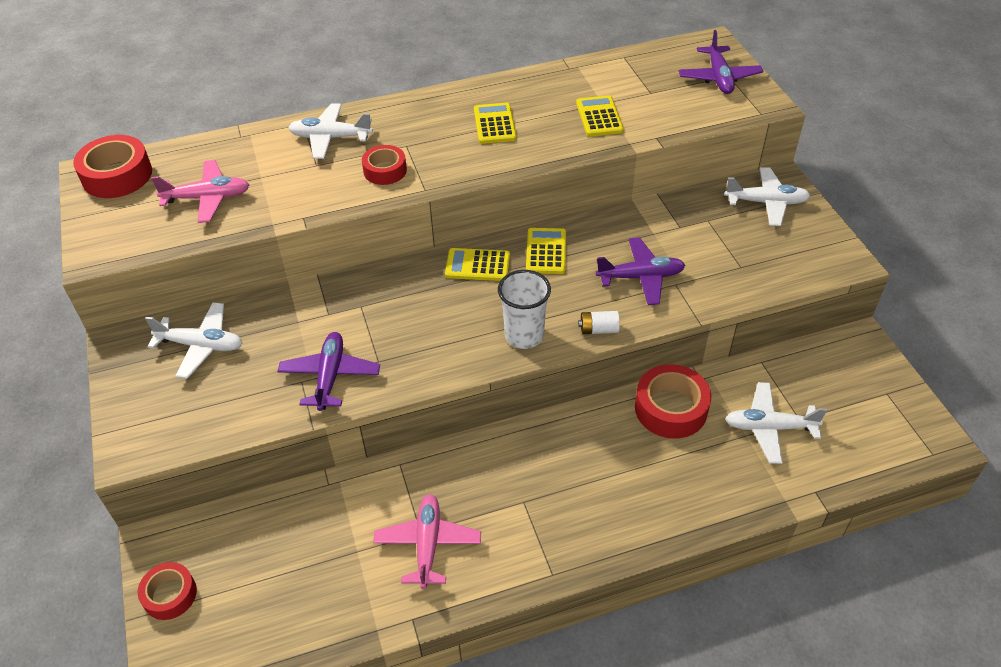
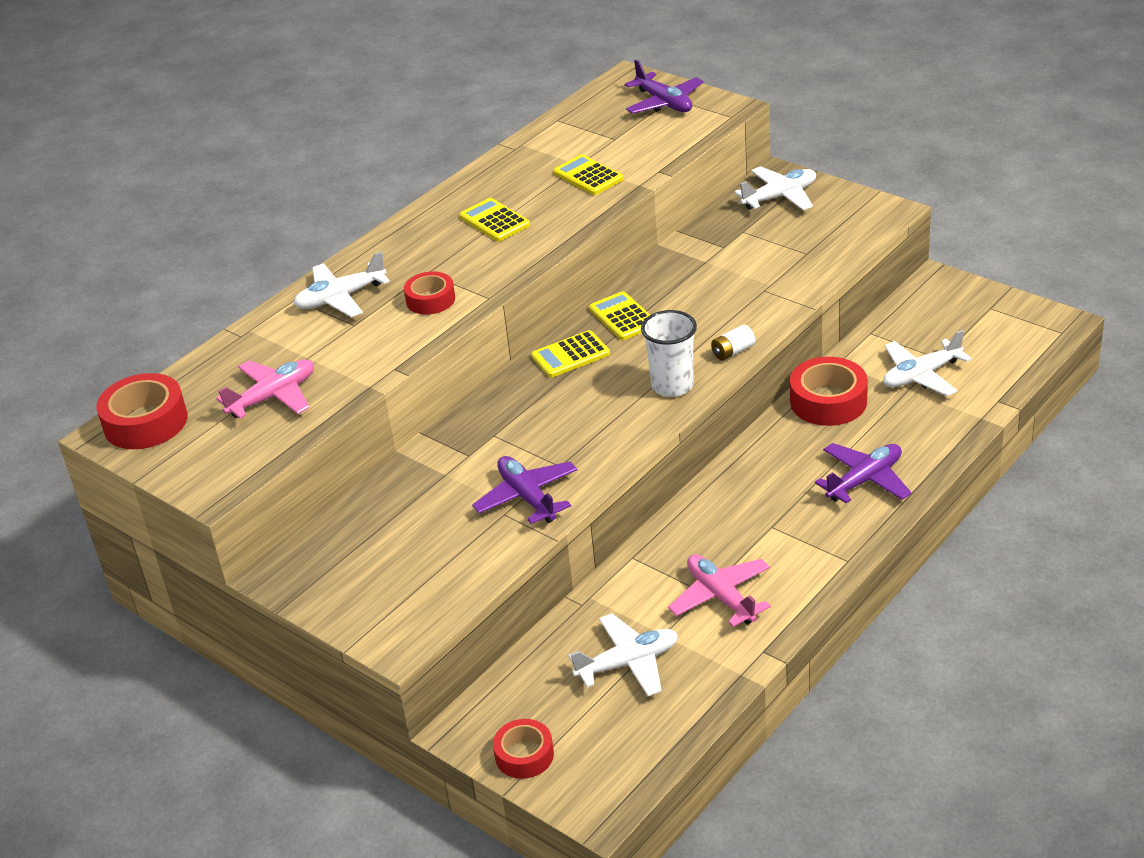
camera: 30 degrees left, 10 degrees down
(201, 345) = (369, 537): white plane -> white plane (628, 663)
(641, 277) = (729, 298): purple plane -> purple plane (864, 480)

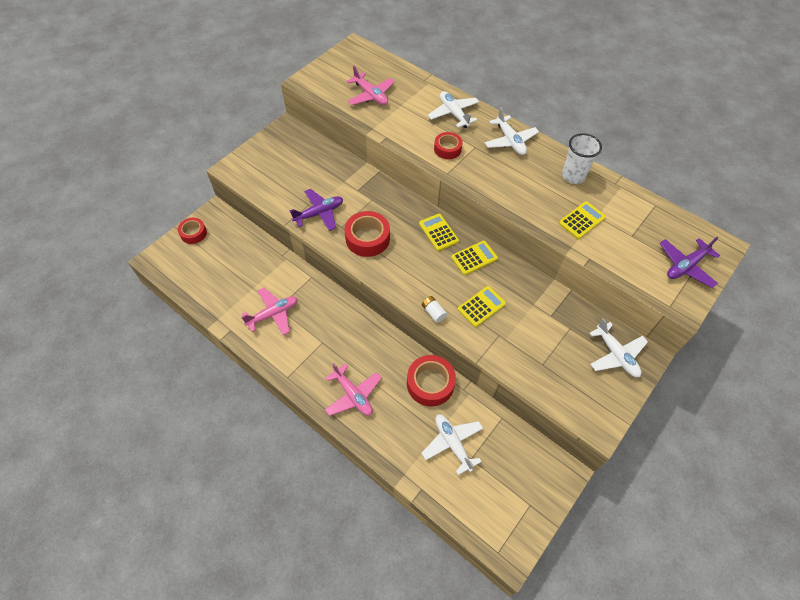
camera: 85 degrees right, 20 degrees up
(145, 422) = (360, 56): red tape -> red tape (367, 238)
(494, 221) = (528, 175): yellow calculator -> yellow calculator (481, 306)
(628, 663) = (237, 273): white plane -> white plane (510, 141)
(672, 386) = (403, 279): white cup -> white cup (573, 176)
(864, 480) = (353, 395): purple plane -> pink plane

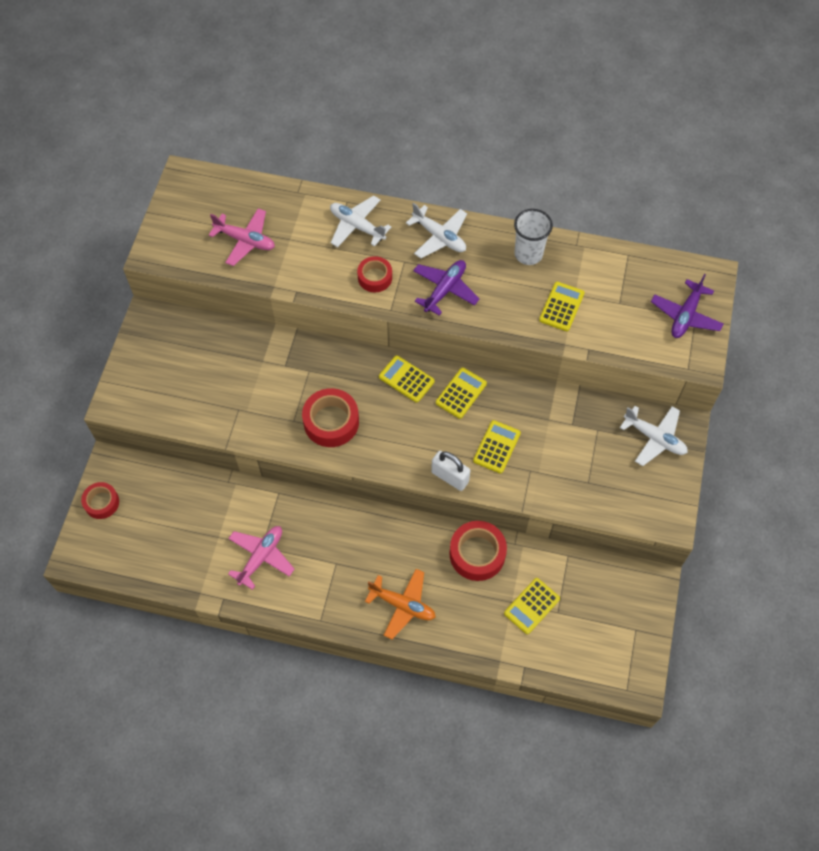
camera: 25 degrees left, 5 degrees up
(319, 213) = (257, 415): purple plane -> purple plane (445, 290)
(353, 395) = (402, 605): pink plane -> orange plane
(433, 312) = (450, 477): white battery -> white padlock
(452, 443) = (532, 606): white plane -> yellow calculator

